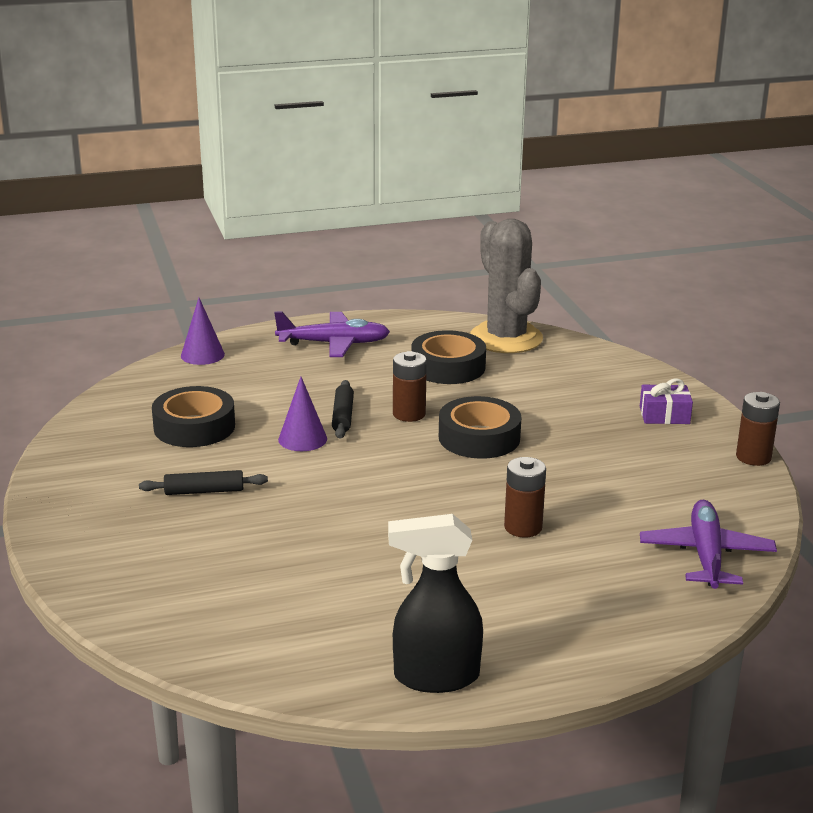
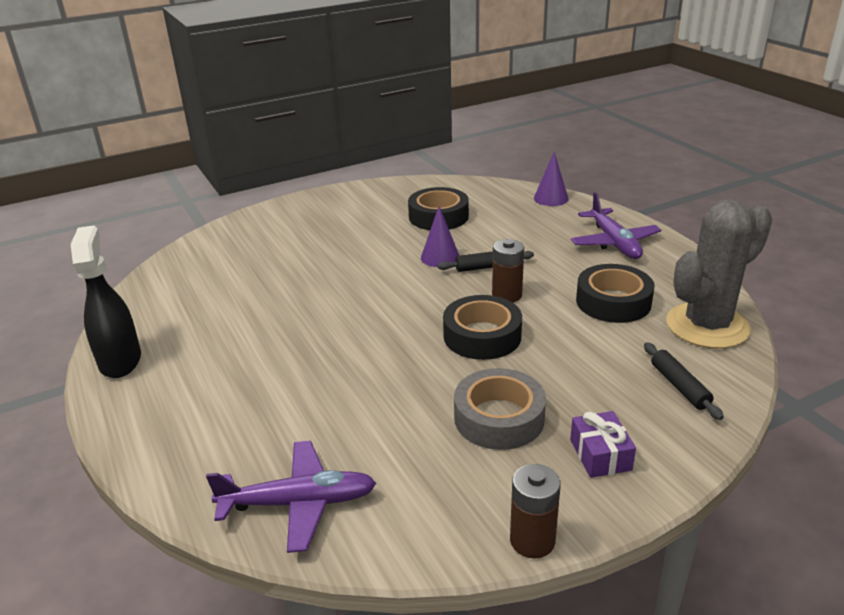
camera: 80 degrees right, 5 degrees up
(204, 491) = (351, 236): black rolling pin -> black rolling pin (679, 386)
(523, 527) = (330, 378): brown battery -> none
(609, 448) = (499, 418): none -> grey tape

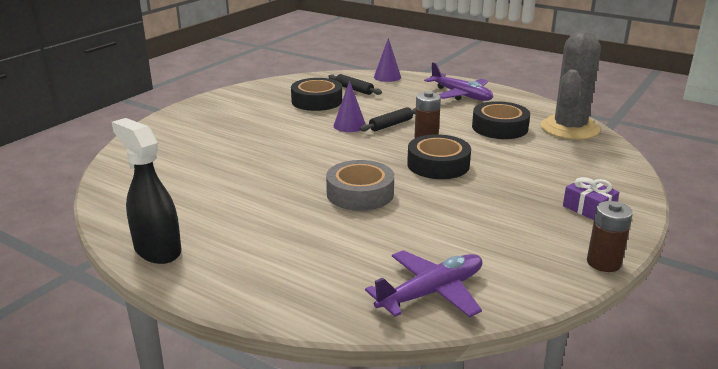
camera: 30 degrees left, 5 degrees down
(499, 418) = (505, 206): grey tape -> grey tape (360, 193)
(679, 386) = (590, 162): black rolling pin -> black rolling pin (354, 89)

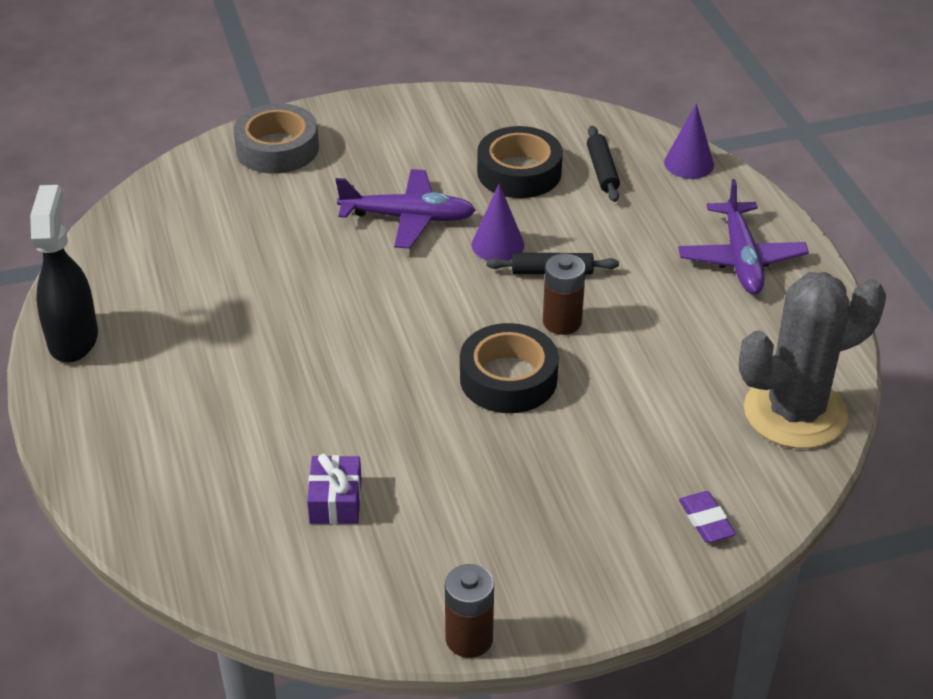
camera: 40 degrees right, 15 degrees up
(360, 193) = (354, 373): grey tape -> grey tape (277, 148)
(431, 293) = (240, 554): purple plane -> purple plane (407, 218)
(499, 127) = (694, 356): black tape -> none
(588, 208) = (582, 558): purple gift -> purple gift (335, 501)
(607, 173) = (706, 521): none -> purple eraser

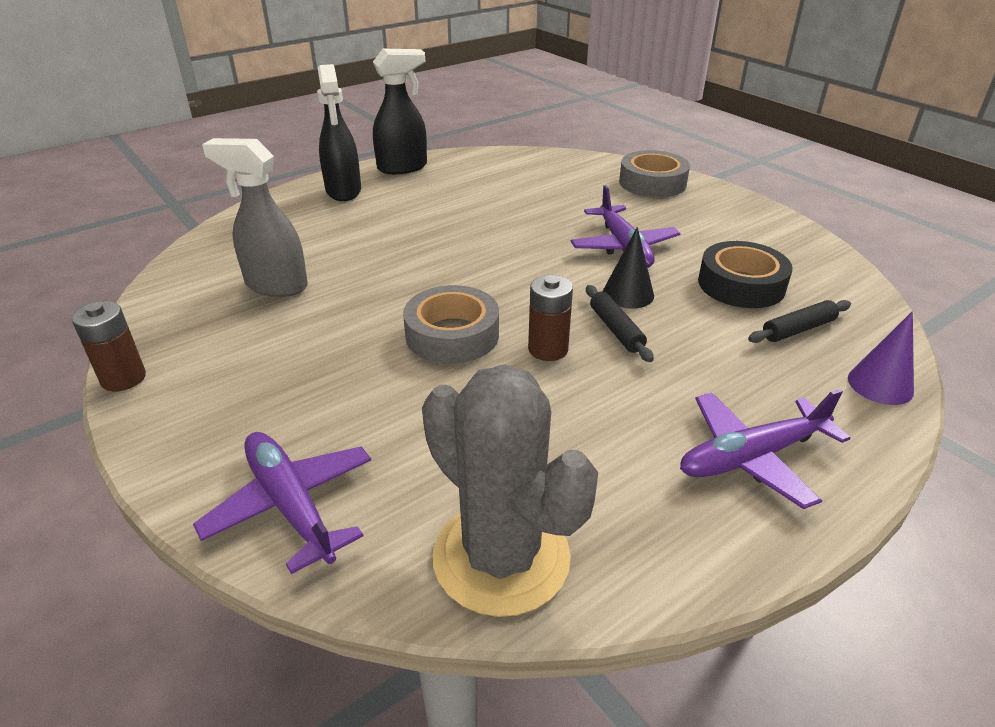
camera: 70 degrees right, 5 degrees down
(110, 409) = (343, 191): none -> black spray bottle
(335, 501) = (275, 285): purple gift -> grey spray bottle
(498, 245) = (628, 294): purple cone -> black cone
(508, 378) = (452, 335): black tape -> grey tape
(706, 521) = (291, 506): purple eraser -> purple plane

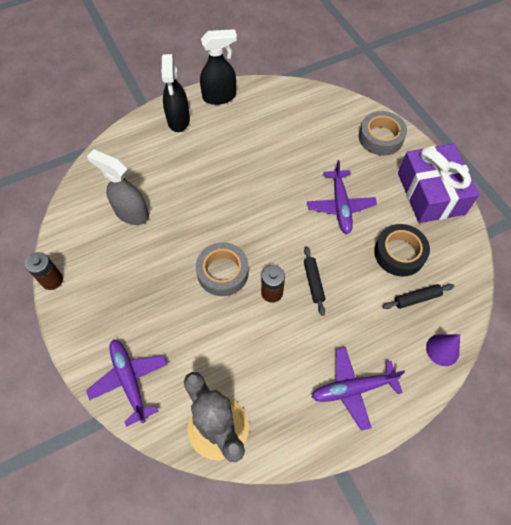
camera: 10 degrees right, 25 degrees up
(628, 294) = (329, 252): black cone -> none
(753, 224) = (430, 193): none -> purple gift

